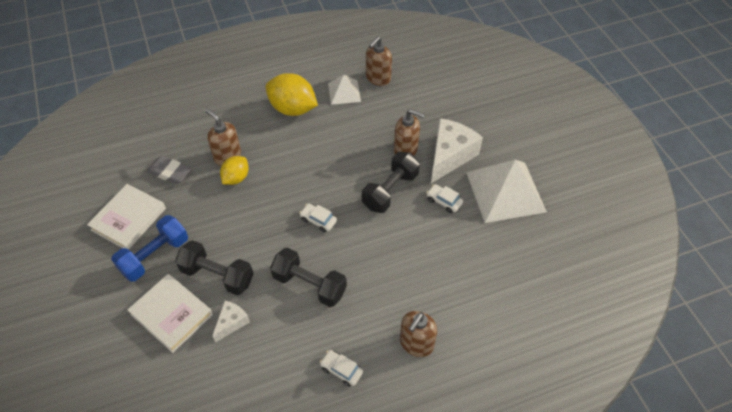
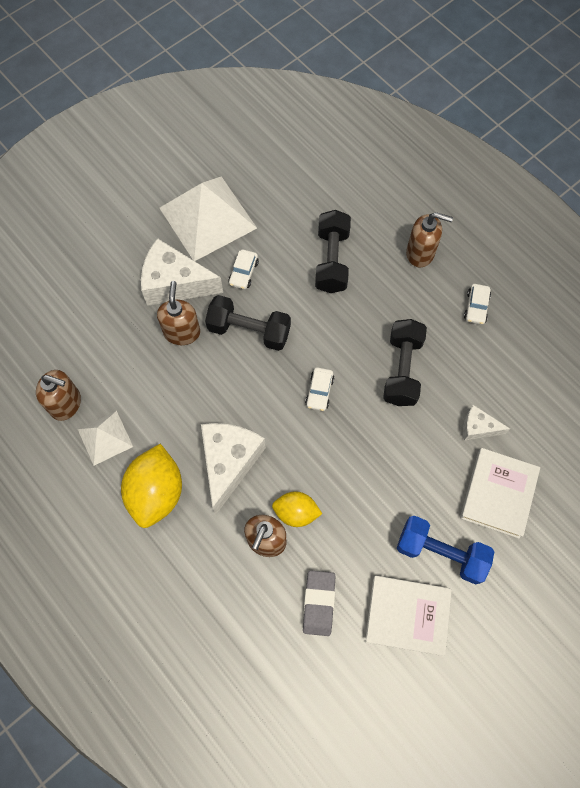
camera: 110 degrees left, 15 degrees up
(217, 275) = (433, 469): black dumbbell -> black dumbbell (332, 260)
(292, 151) = (229, 462): none -> white cheese

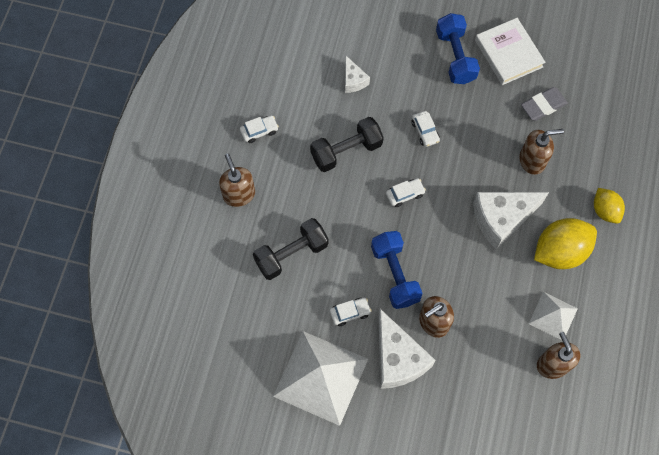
camera: 125 degrees left, 0 degrees up
(249, 330) = (395, 274): black dumbbell -> blue dumbbell
(296, 512) = (499, 154): yellow lemon -> yellow lemon (605, 210)
(373, 457) = (425, 131): none -> white car
(498, 494) = (390, 45): white book -> none

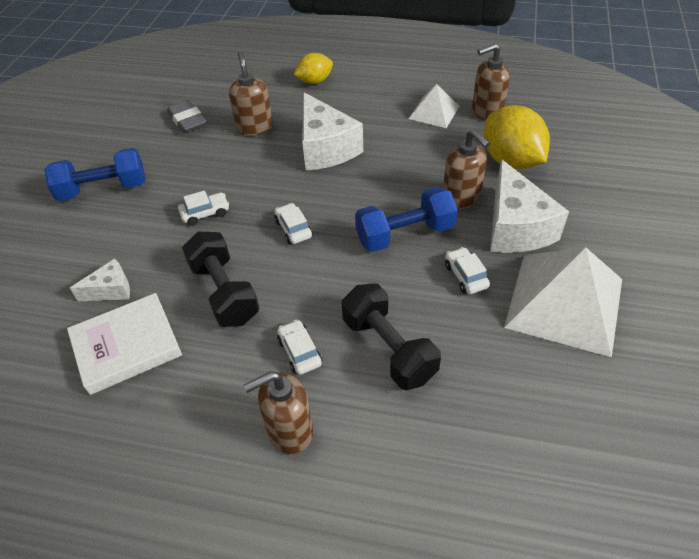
camera: 90 degrees left, 20 degrees down
(259, 131) = (175, 409): white car -> white car (299, 352)
(397, 359) = (515, 227): white cheese -> white cheese turned 105 degrees clockwise
(508, 54) = (113, 146): white book -> white book (127, 346)
(560, 251) = (361, 108): yellow lemon -> yellow lemon (511, 161)

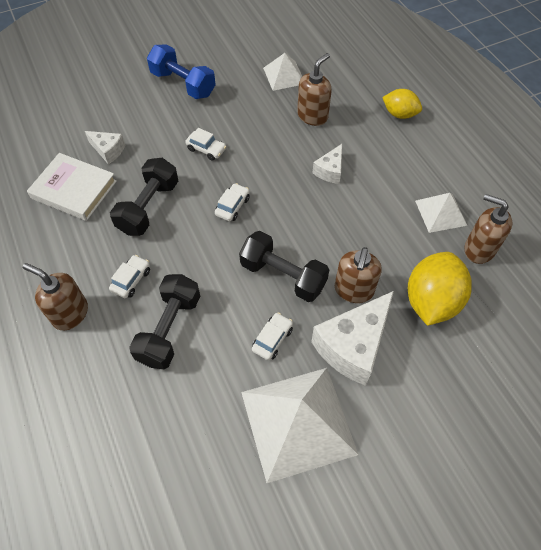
camera: 50 degrees right, 10 degrees up
(187, 120) = (284, 75): grey eraser -> white pyramid
(325, 148) = (330, 171): white cheese -> white cheese, size x0.52
(405, 234) = (283, 276): blue dumbbell -> black dumbbell

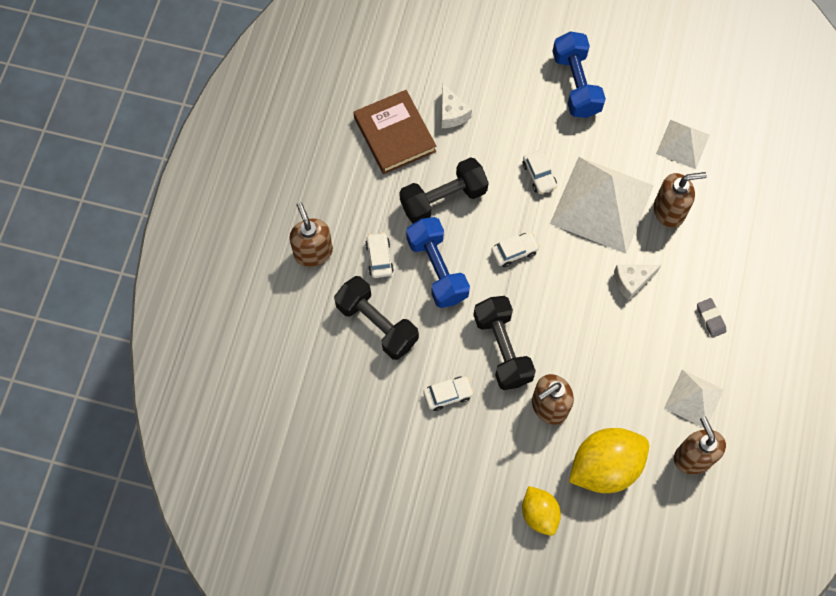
camera: 40 degrees right, 10 degrees up
(74, 190) = (394, 134): white book -> brown book
(131, 280) = (379, 258): white car -> white car turned 75 degrees counterclockwise
(169, 329) = (377, 324): black dumbbell -> black dumbbell turned 75 degrees clockwise
(185, 256) = (437, 269): none -> blue dumbbell
(298, 422) = (412, 473): white pyramid -> white pyramid (601, 204)
(353, 346) = (505, 450): white cheese -> none
(399, 114) = (757, 271): yellow lemon -> yellow lemon (539, 514)
(401, 158) = (710, 319): none -> grey eraser

